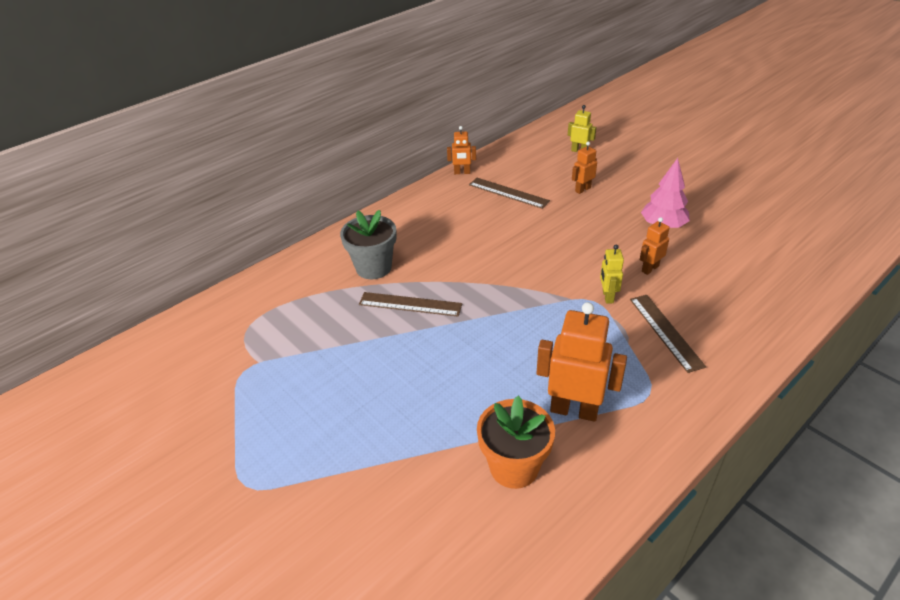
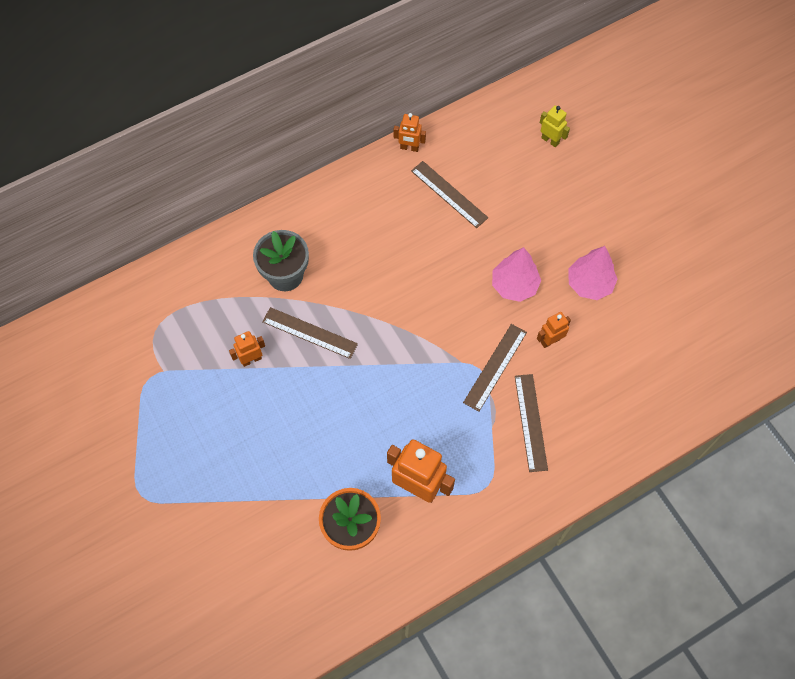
camera: 10 degrees right, 25 degrees up
(582, 189) = (529, 207): orange robot -> orange robot (251, 359)
(595, 238) = (514, 285): none -> pink tree
(607, 296) = (495, 367): yellow robot -> brown ruler

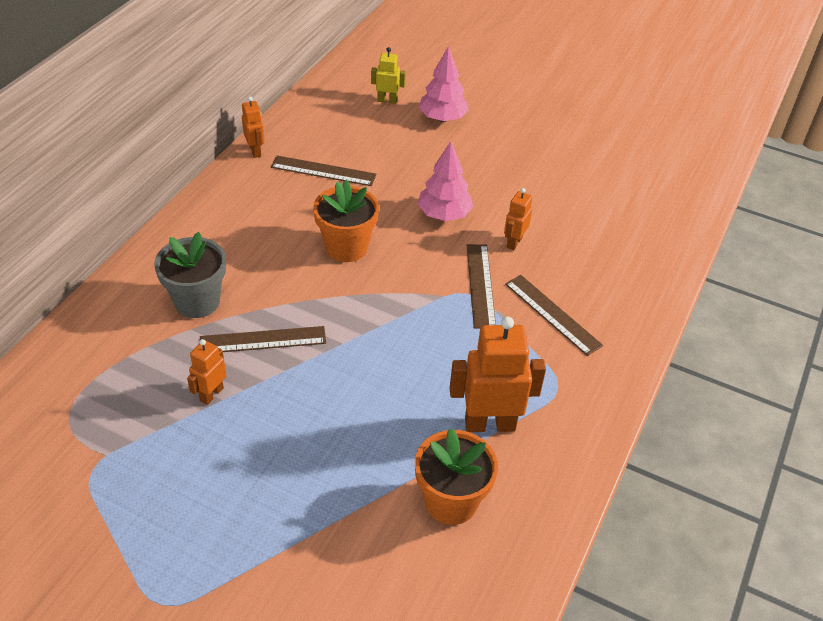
camera: 35 degrees left, 20 degrees down
(409, 148) = (255, 151): orange robot -> orange robot turned 90 degrees counterclockwise
(419, 279) = (346, 247): none -> orange flower pot
(589, 284) = (511, 186): pink tree -> pink tree (442, 118)

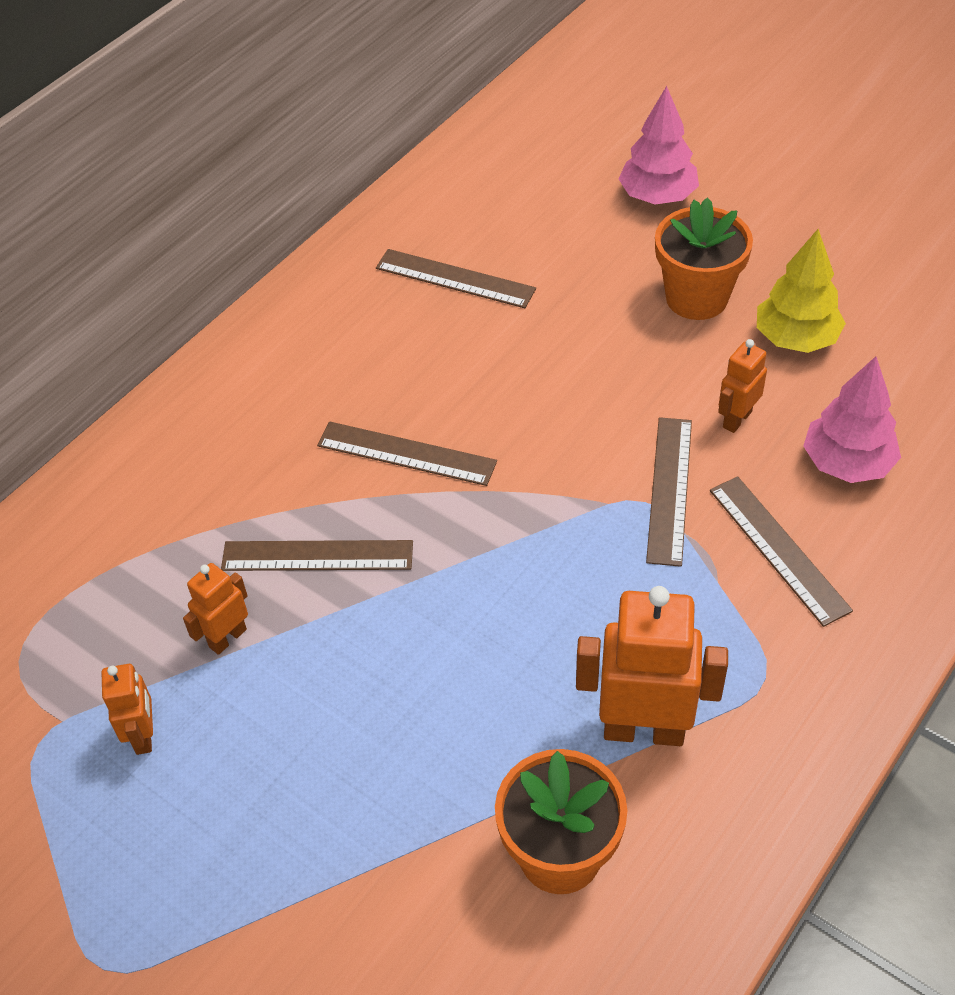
camera: 15 degrees right, 5 degrees up
(197, 301) = (231, 484): grey flower pot -> none
(255, 151) = (357, 240): orange robot -> orange robot (144, 735)
(310, 275) = (406, 454): none -> brown ruler
(346, 247) = (469, 410): orange flower pot -> orange flower pot (696, 298)
(387, 100) = (574, 162): yellow robot -> none
(444, 214) = (631, 364): pink tree -> pink tree (847, 463)
(541, 195) = (796, 339): none -> yellow tree

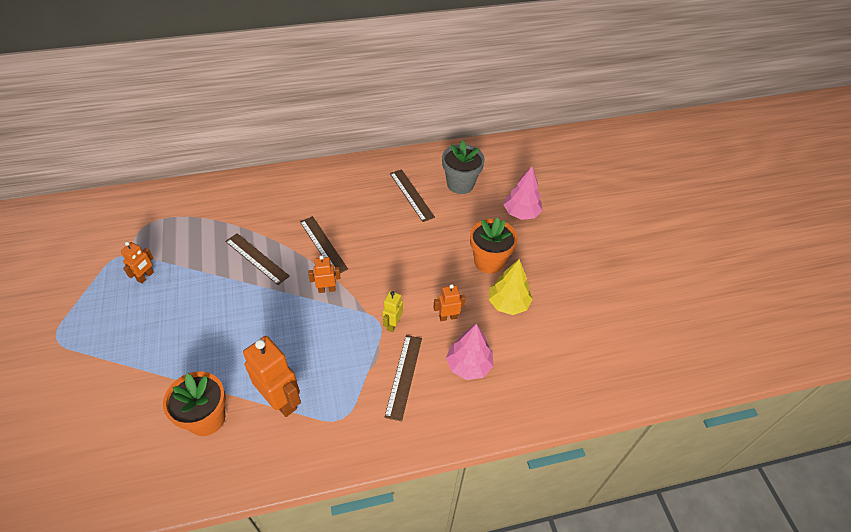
camera: 35 degrees right, 0 degrees up
(227, 638) = (202, 264): orange robot -> orange robot (327, 289)
(512, 212) = (460, 184): none -> grey flower pot
(670, 489) = (392, 324): brown ruler -> yellow robot

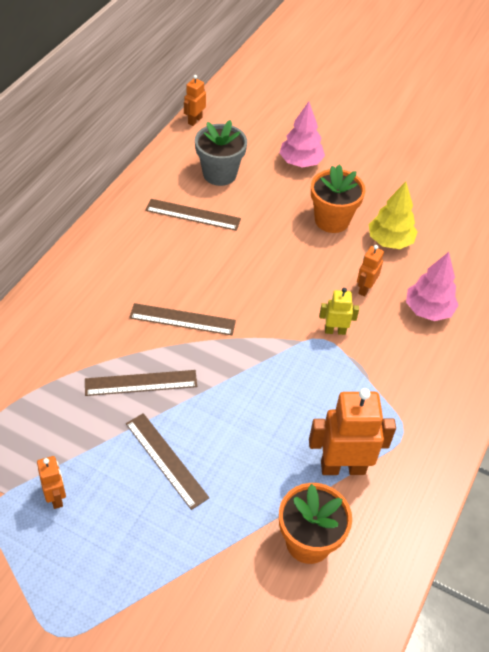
camera: 50 degrees left, 0 degrees up
(327, 289) = (243, 352): orange robot -> orange robot (194, 120)
(392, 324) = (335, 331): yellow robot -> yellow robot turned 120 degrees clockwise
(403, 376) = (399, 360): brown ruler -> brown ruler (166, 460)

